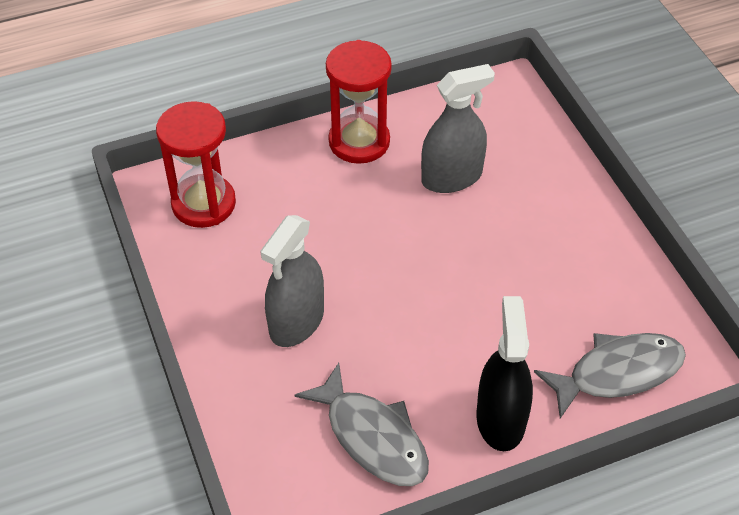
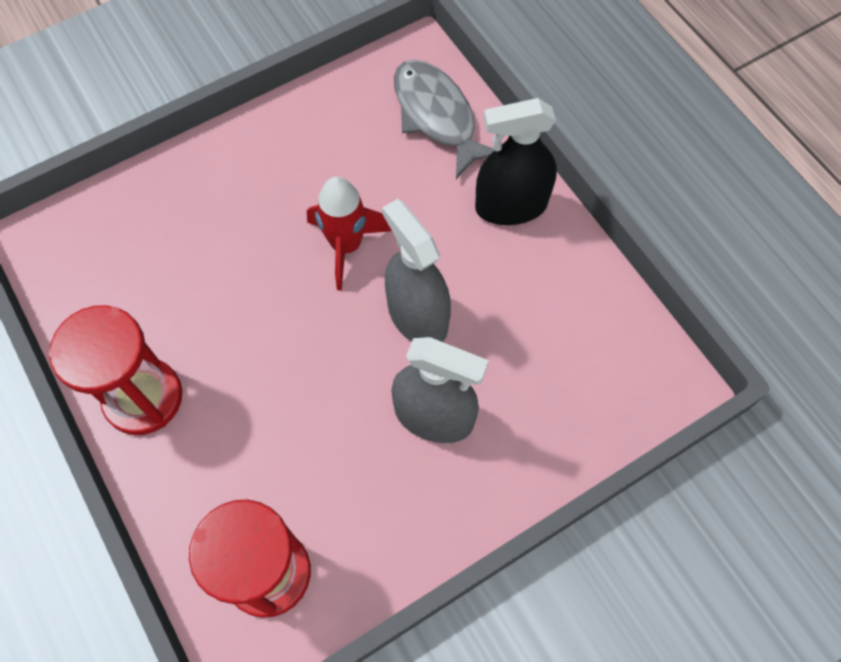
camera: 100 degrees left, 15 degrees up
(372, 437) = (559, 314): grey fish -> none
(451, 177) = (197, 285): grey spray bottle -> grey spray bottle (417, 316)
(474, 281) = (346, 246): none -> red rocket

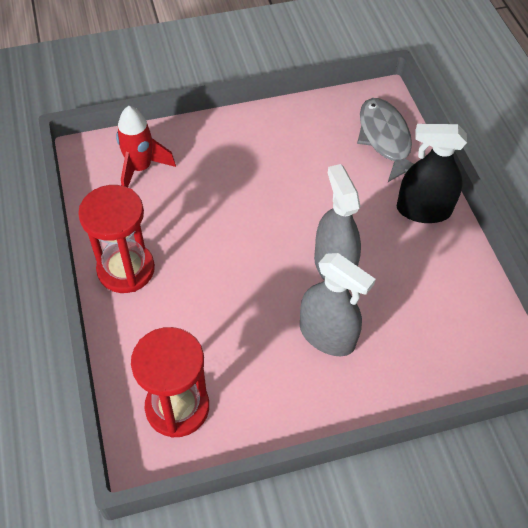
camera: 15 degrees right, 10 degrees down
(346, 246) = (296, 207): red rocket -> red rocket (140, 168)

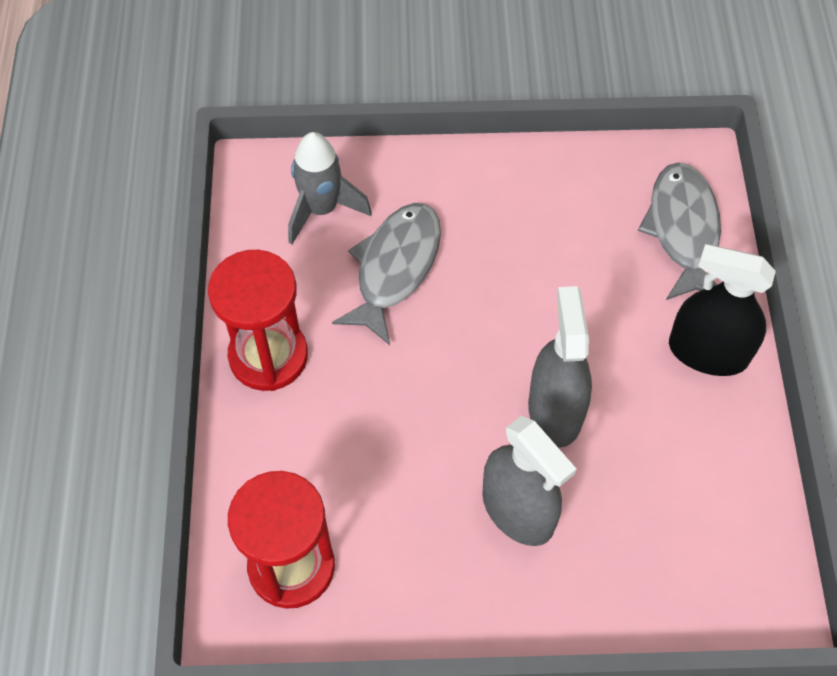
camera: 15 degrees right, 5 degrees up
(140, 168) = (321, 209): red rocket -> grey rocket
(201, 196) = (395, 268): none -> grey fish

